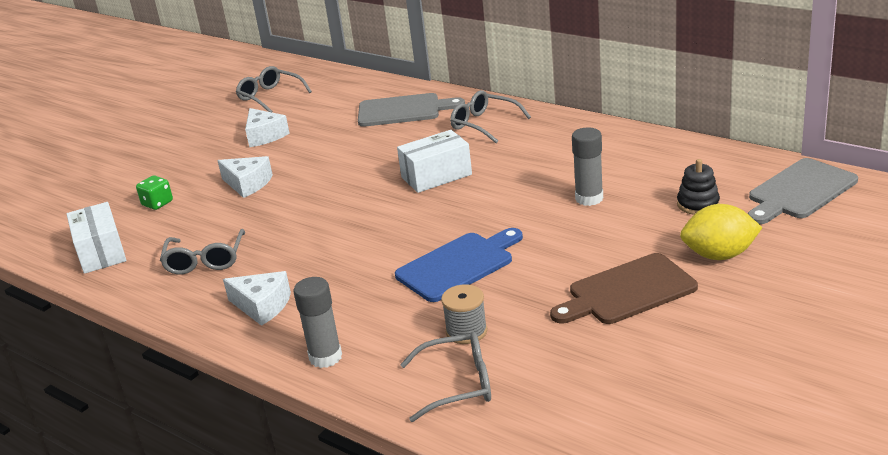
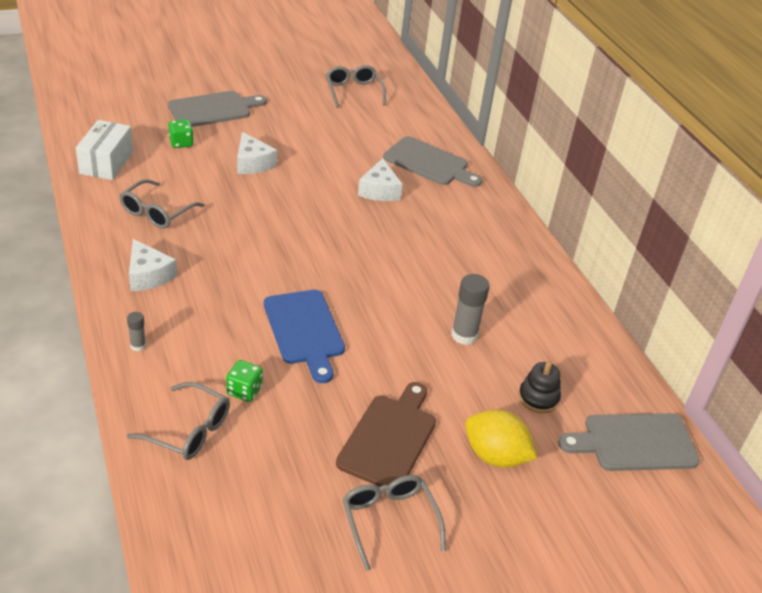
camera: 25 degrees right, 10 degrees up
(155, 167) = (213, 109): none -> grey cutting board
(264, 136) = (310, 126): white cheese -> white cheese (379, 190)
(325, 357) = (138, 346): grey glue stick -> grey glue stick, size x0.54
(436, 176) = (382, 240): white box -> none
(458, 265) = (304, 330): blue cutting board -> blue cutting board turned 75 degrees clockwise
(466, 331) = (244, 391): grey spool -> green dice
(484, 124) = (471, 214): grey glasses -> grey glasses (389, 521)
(627, 291) = (389, 438): brown cutting board -> brown cutting board turned 105 degrees clockwise

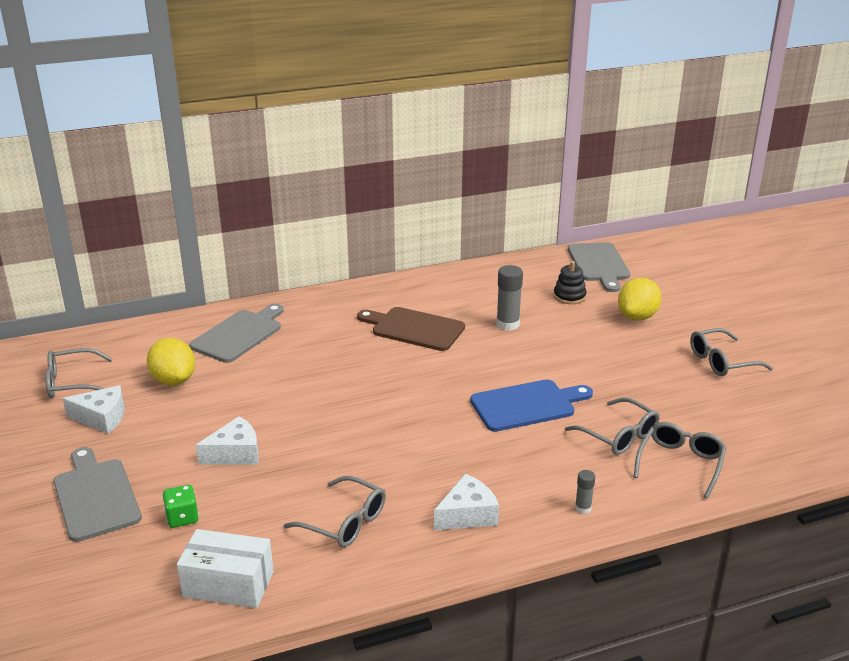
camera: 85 degrees left, 10 degrees down
(244, 391) = (618, 435): green dice -> grey glasses
(356, 133) = (174, 380): none -> yellow lemon
(379, 190) = (291, 365): white cheese -> white cheese (102, 418)
(389, 438) = (640, 361): brown cutting board -> brown cutting board (414, 329)

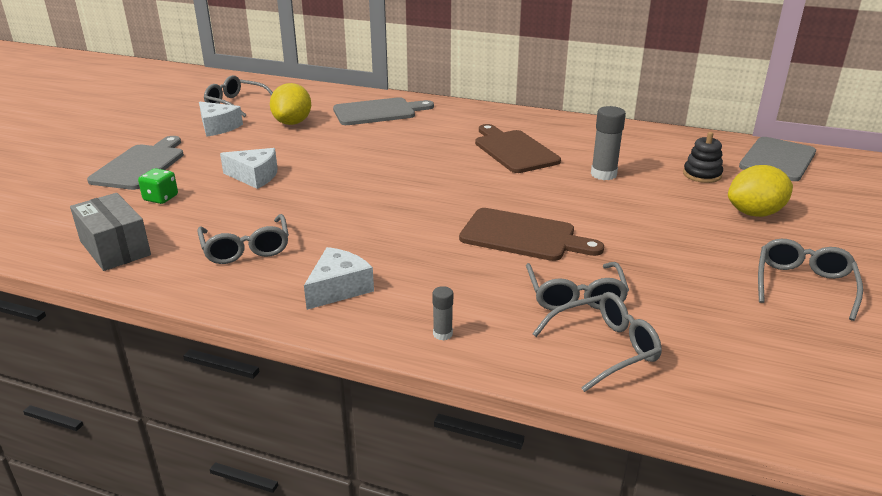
camera: 40 degrees right, 0 degrees up
(228, 584) = (115, 248): white box -> grey box
(467, 514) = (338, 288): white cheese -> white cheese turned 60 degrees counterclockwise
(527, 405) = (523, 236): blue cutting board -> brown cutting board
(722, 361) = (803, 285): grey glasses -> grey glasses turned 90 degrees clockwise

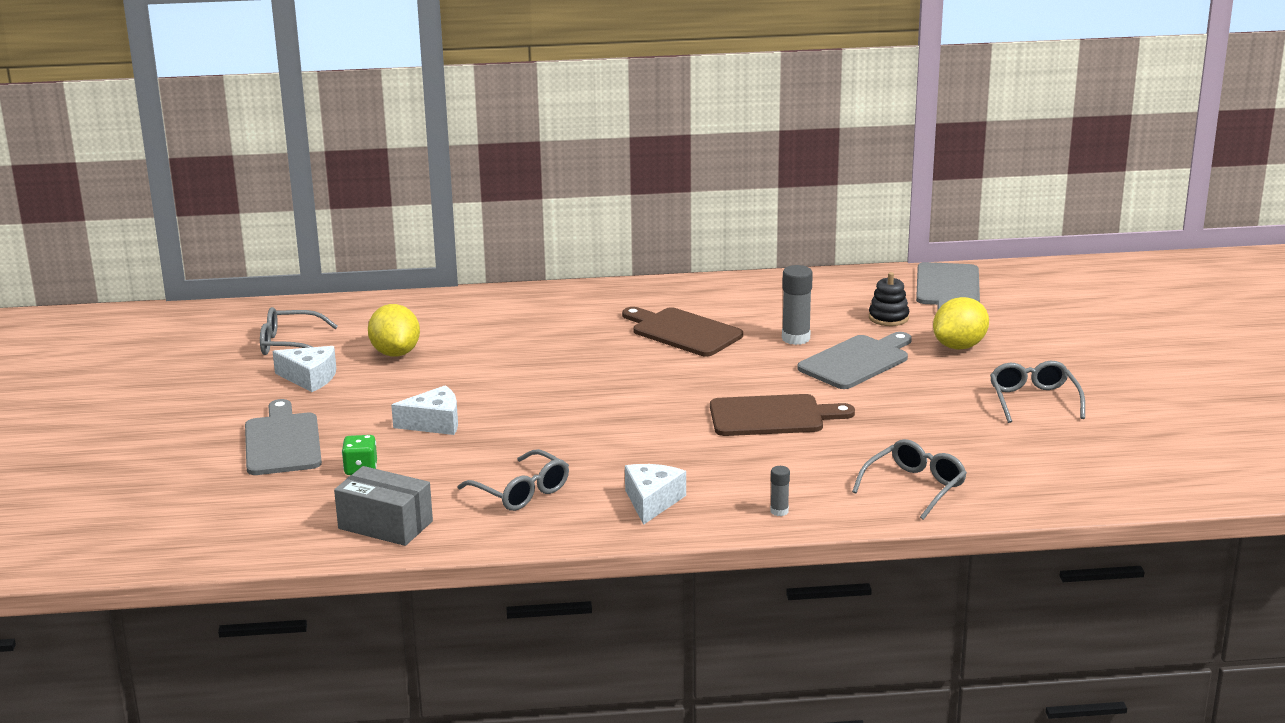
camera: 25 degrees left, 5 degrees down
(378, 112) = (482, 318): grey cutting board -> grey cutting board (856, 361)
(575, 296) = (860, 455): grey glasses -> none

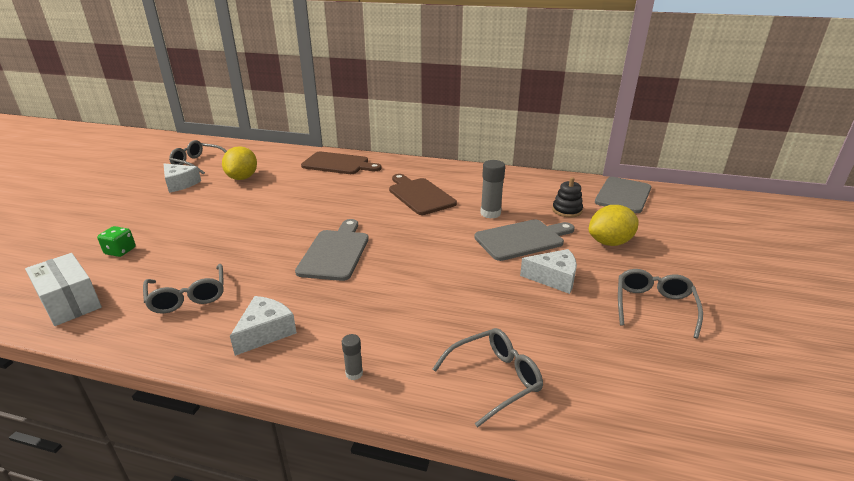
camera: 20 degrees right, 5 degrees up
(282, 442) = (108, 221): grey cutting board -> grey cutting board (335, 252)
(385, 525) = (70, 302): grey box -> white box
(434, 423) = (205, 227): white cheese -> white cheese (553, 278)
(772, 416) = (426, 272): brown cutting board -> brown cutting board (338, 164)

